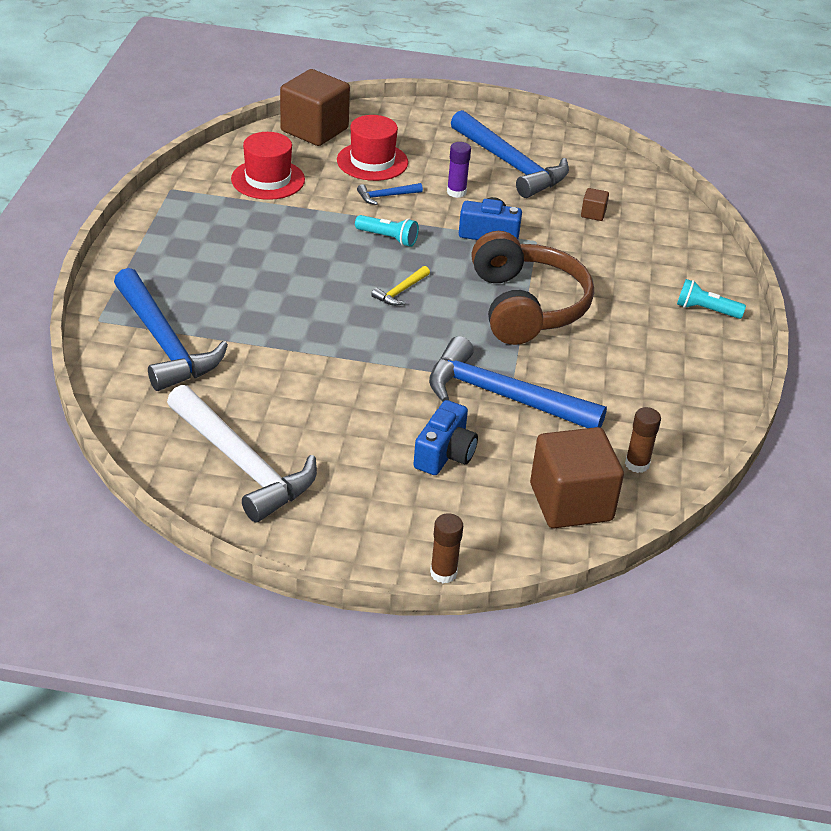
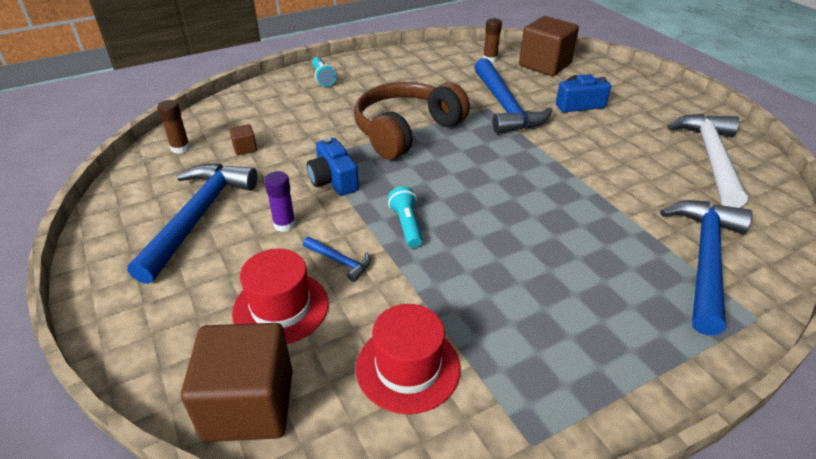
camera: 125 degrees left, 0 degrees up
(401, 291) = (466, 184): yellow hammer -> none
(443, 573) = (644, 76): brown glue stick -> brown glue stick (180, 148)

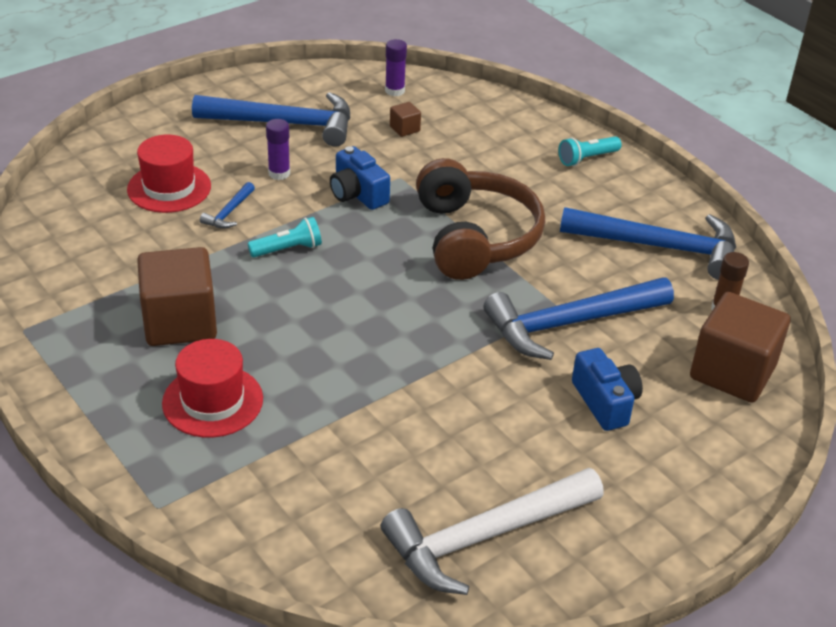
camera: 80 degrees right, 0 degrees up
(180, 148) = (394, 91): brown glue stick -> purple glue stick
(249, 405) = (72, 188): brown cube -> brown cube (180, 322)
(333, 180) = (357, 194): blue camera -> blue camera turned 90 degrees counterclockwise
(406, 131) = (474, 237): brown headphones -> brown headphones turned 45 degrees clockwise
(408, 367) = (102, 261): red hat -> red hat (212, 401)
(704, 260) = (251, 481): blue hammer -> blue hammer (659, 247)
(710, 158) = (486, 536): white hammer -> white hammer turned 150 degrees clockwise

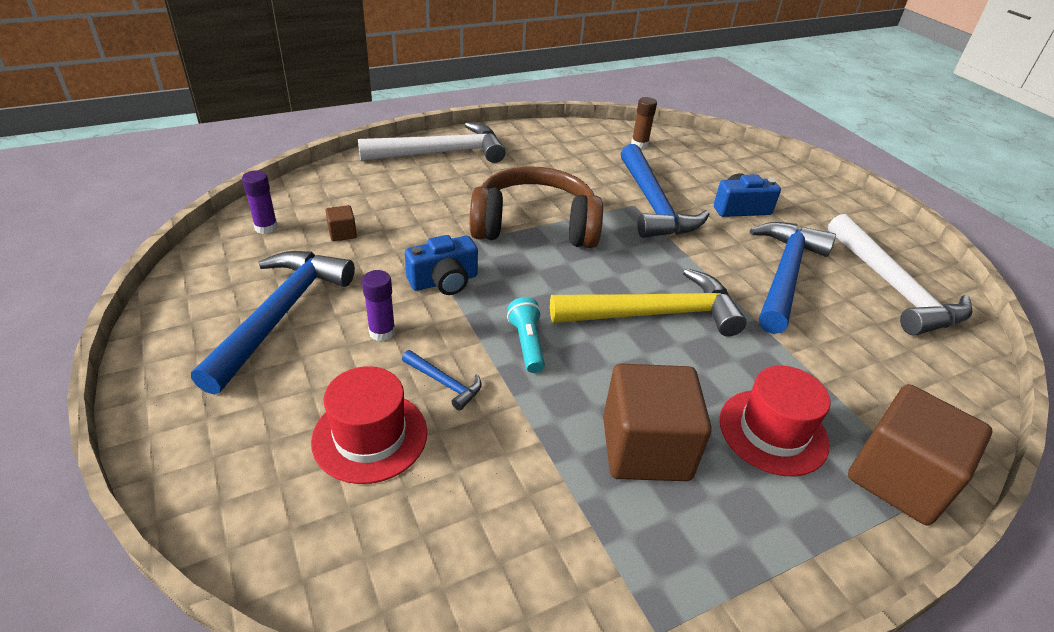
camera: 80 degrees left, 0 degrees up
(356, 326) = (654, 314): none -> yellow hammer
(587, 158) = (440, 153): turquoise flashlight -> white hammer
(659, 247) = (565, 150): blue hammer -> blue hammer (784, 275)
(732, 372) = (703, 156): brown cube -> brown cube (898, 478)

